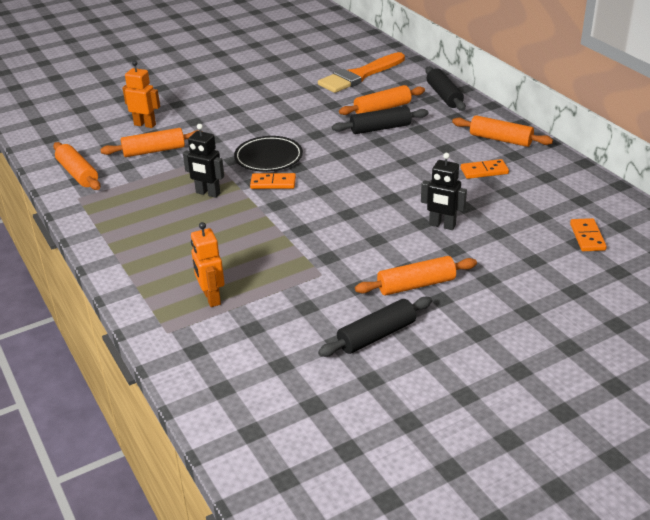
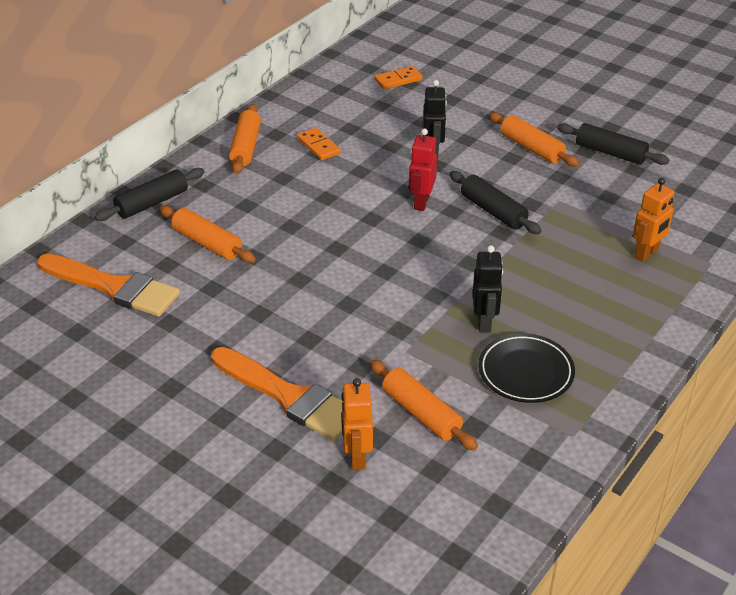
camera: 115 degrees left, 5 degrees up
(77, 174) = (523, 466): orange rolling pin -> none
(212, 113) = (288, 396): none -> orange brush
(268, 158) = (378, 300): black plate -> black plate (525, 372)
(273, 183) = (430, 278): orange domino -> none
(370, 201) = (421, 202): none -> red robot
(380, 128) = (260, 232): black rolling pin -> black rolling pin (493, 211)

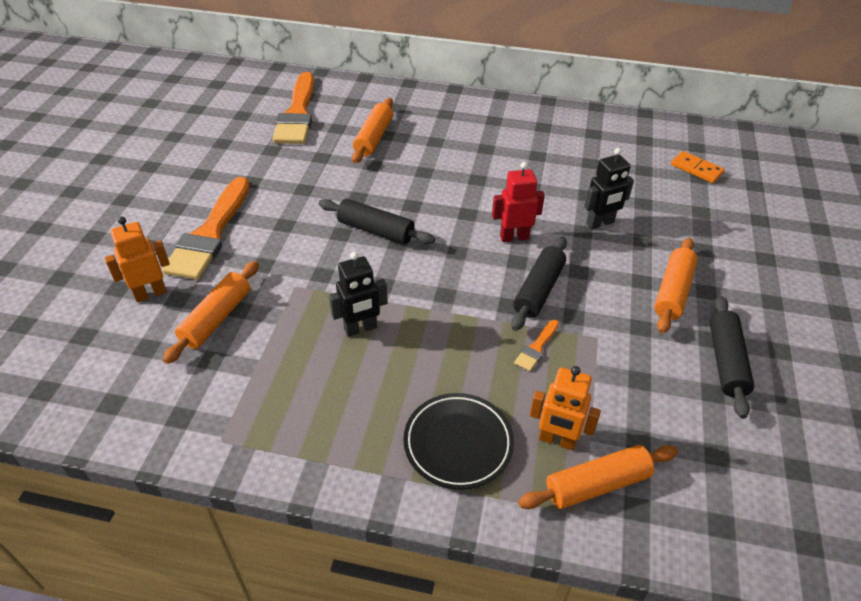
camera: 65 degrees right, 5 degrees up
(152, 203) = (404, 98): black rolling pin -> black rolling pin (375, 230)
(246, 147) = (512, 117): orange rolling pin -> orange rolling pin (597, 485)
(318, 146) = (547, 153): orange domino -> none
(525, 372) = (301, 379): black plate -> black plate (458, 443)
(554, 233) = (536, 347): none -> orange brush

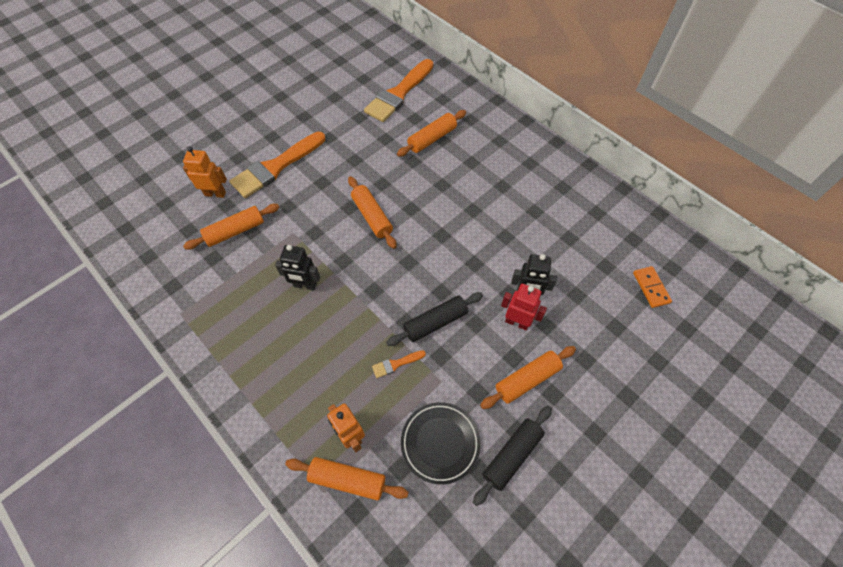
camera: 35 degrees right, 15 degrees up
(375, 230) = (372, 216): black rolling pin -> orange rolling pin
(458, 443) = (294, 398): black plate -> black plate (440, 443)
(514, 237) = (456, 271): red robot -> red robot (517, 322)

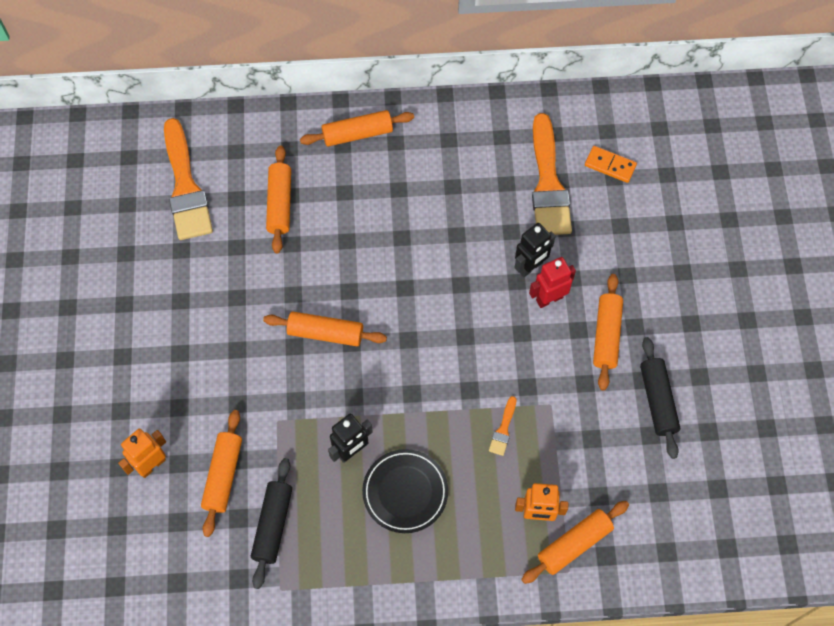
camera: 50 degrees left, 5 degrees up
(276, 167) = (172, 380): orange brush -> orange brush (548, 183)
(435, 322) = (491, 365): black rolling pin -> black rolling pin (273, 525)
(440, 443) = (603, 447): black plate -> black plate (405, 492)
(514, 142) = (357, 134): none -> orange rolling pin

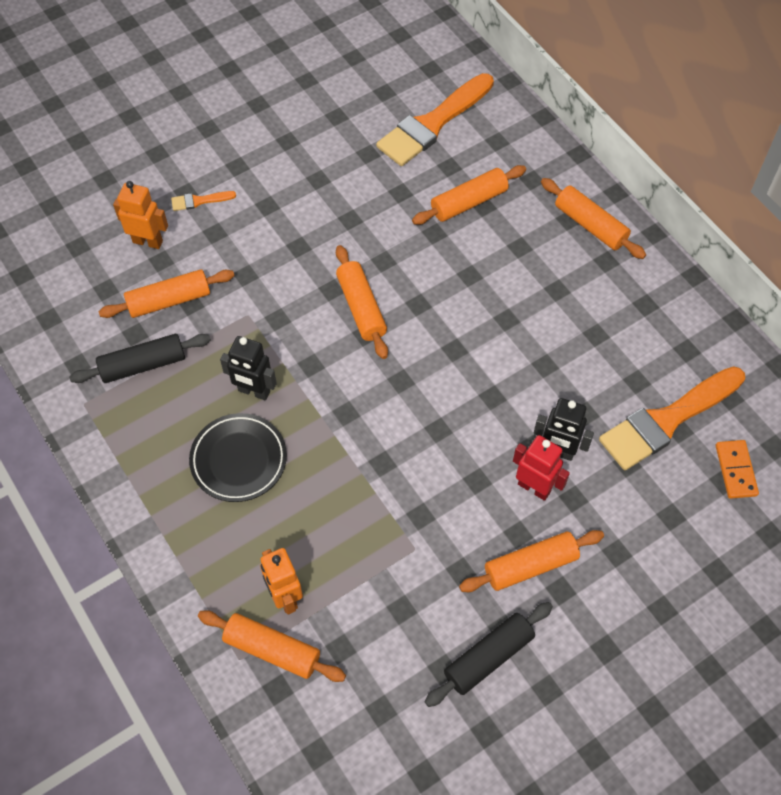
camera: 60 degrees right, 5 degrees down
(503, 429) = (359, 516): orange brush -> orange brush (199, 201)

